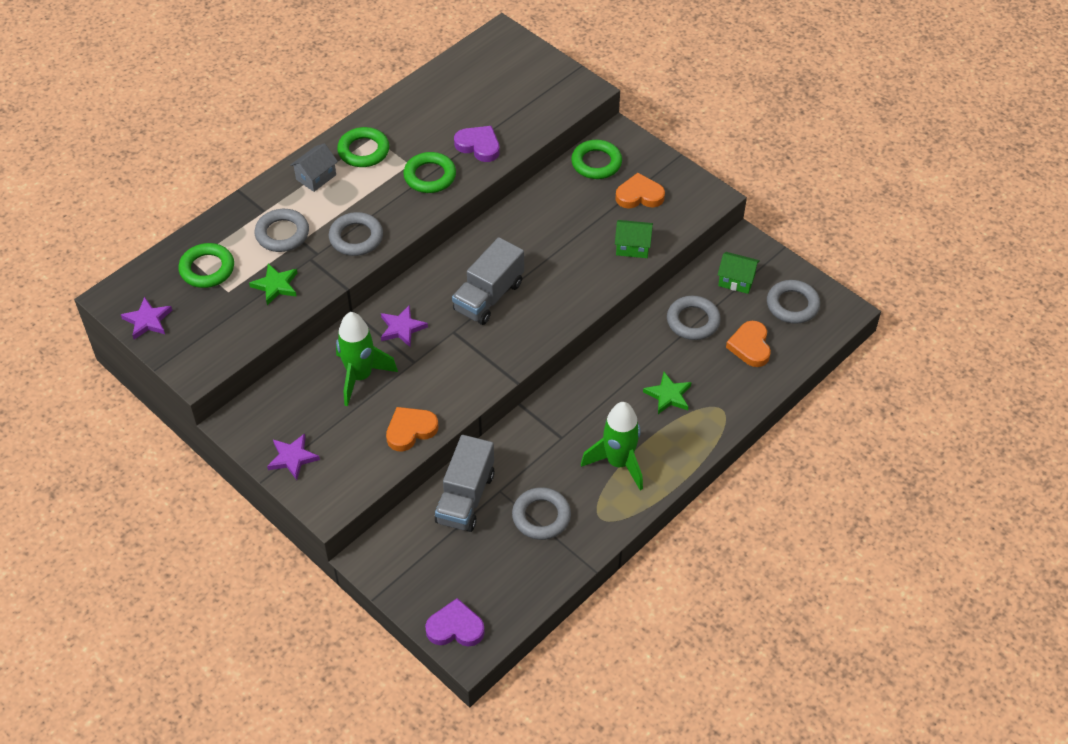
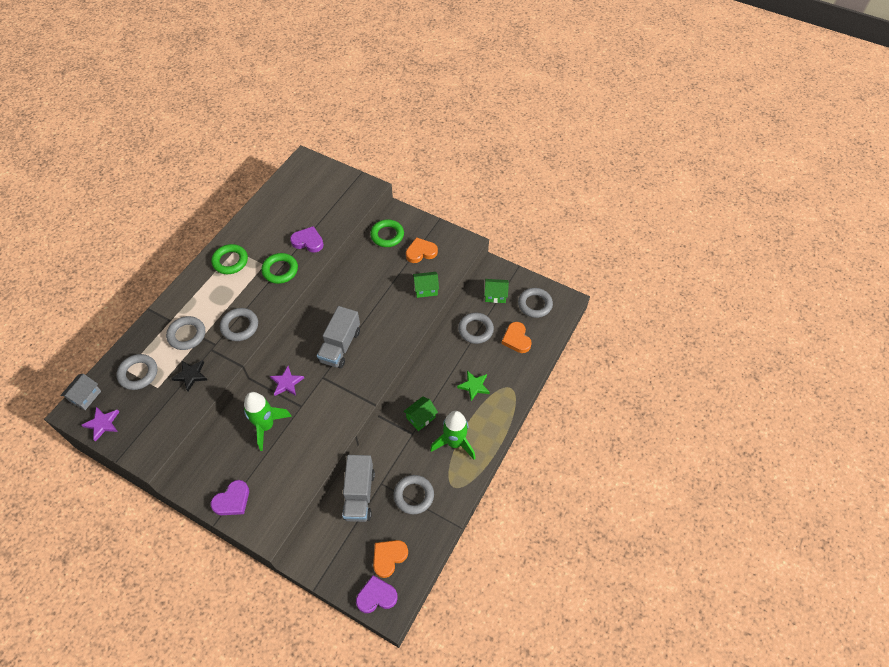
camera: 15 degrees left, 5 degrees up
(207, 269) = (138, 373): green ring -> grey ring
(276, 285) = (191, 375): green star -> black star
(292, 458) = (232, 500): purple star -> purple heart
(316, 177) = (201, 287): grey house -> grey house (85, 396)
(410, 430) = (311, 458): orange heart -> orange heart (389, 557)
(579, 420) = (421, 418): none -> green house

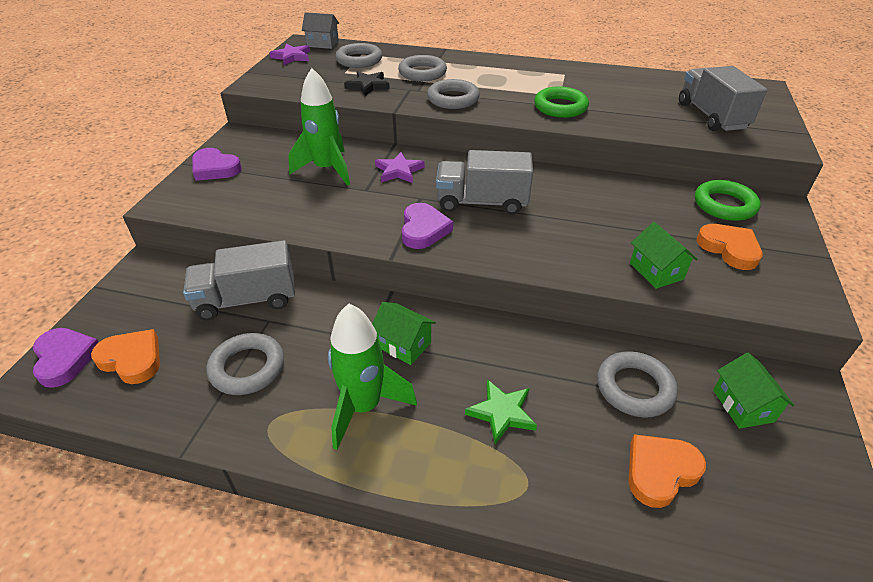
camera: 75 degrees right, 15 degrees down
(230, 261) = (545, 75): green ring -> none
(308, 241) = (627, 116): purple heart -> purple heart (423, 229)
(326, 202) = (711, 116): none -> grey truck
(535, 304) = (783, 493): grey ring -> none

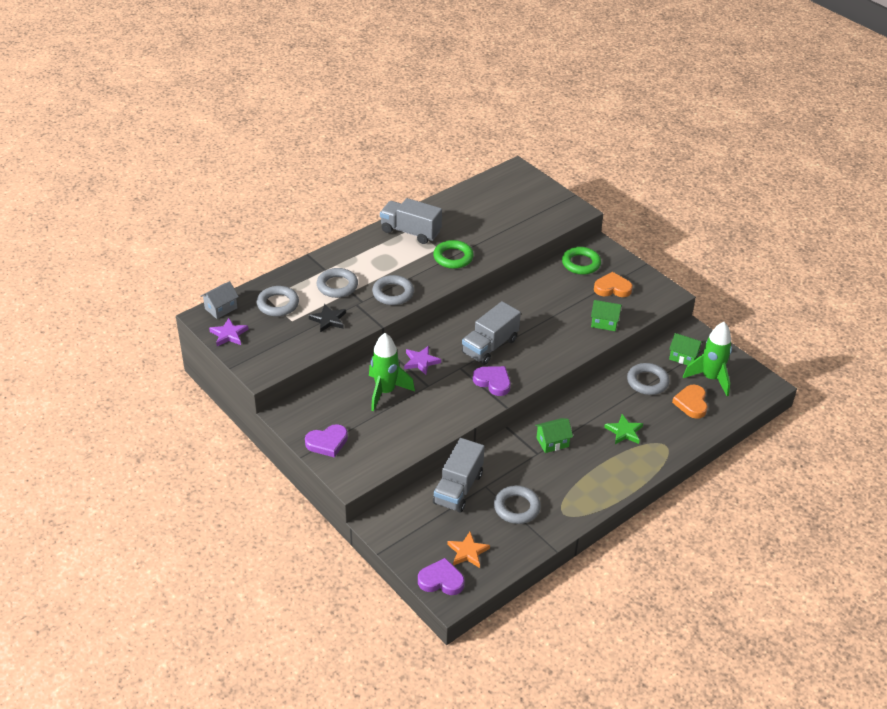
camera: 55 degrees left, 0 degrees up
(132, 359) = (468, 552): orange heart -> orange star
(364, 407) = (581, 475): green rocket -> green rocket (710, 378)
(711, 116) = (525, 211): grey truck -> grey truck (410, 232)

